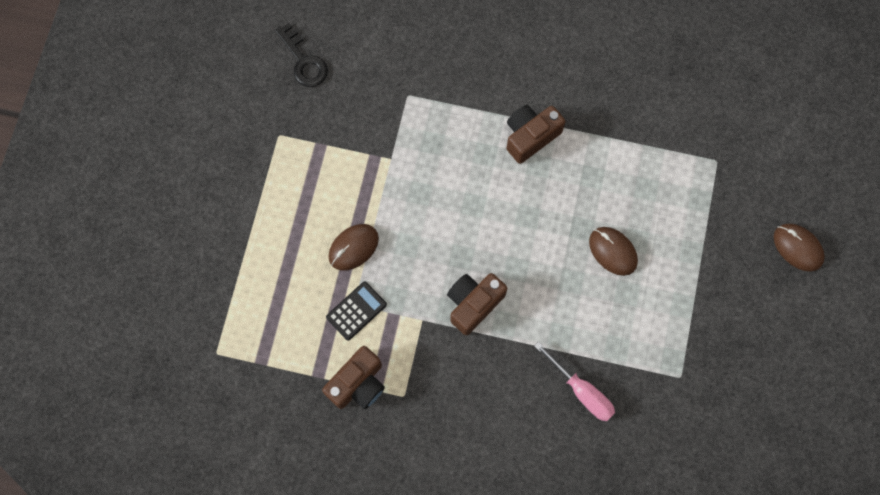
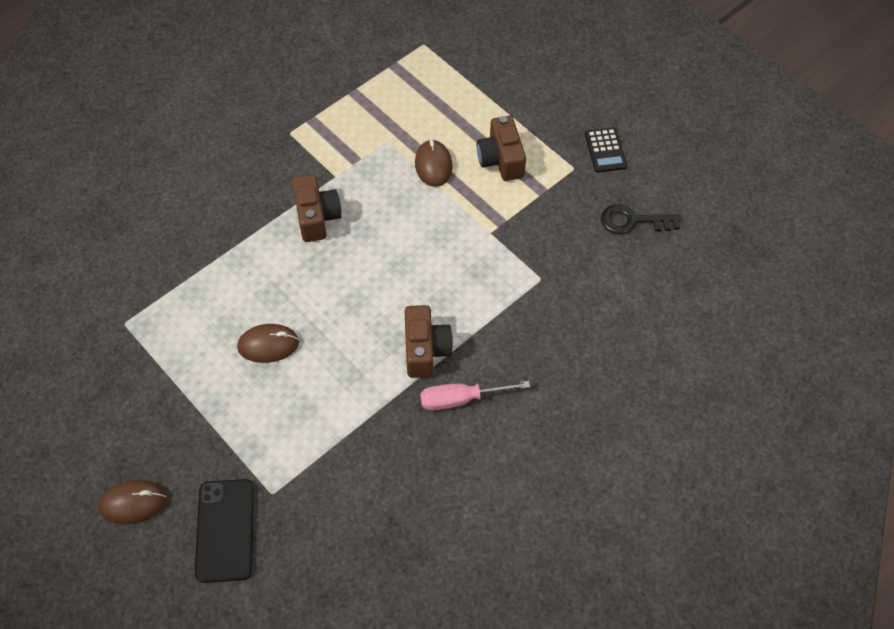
camera: 125 degrees right, 15 degrees down
(356, 311) = (380, 139): black calculator -> black calculator (605, 150)
(358, 384) = (324, 111): brown camera -> brown camera (501, 159)
(581, 391) = (182, 246): pink screwdriver -> pink screwdriver (461, 399)
(764, 171) = (225, 530): none -> black phone

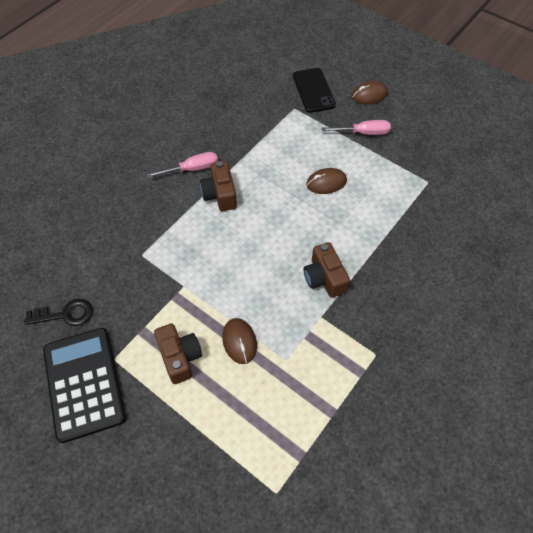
camera: 170 degrees right, 0 degrees up
(178, 424) = (363, 133): none -> pink screwdriver
(605, 150) = (84, 383): black calculator -> black calculator, size x2.17

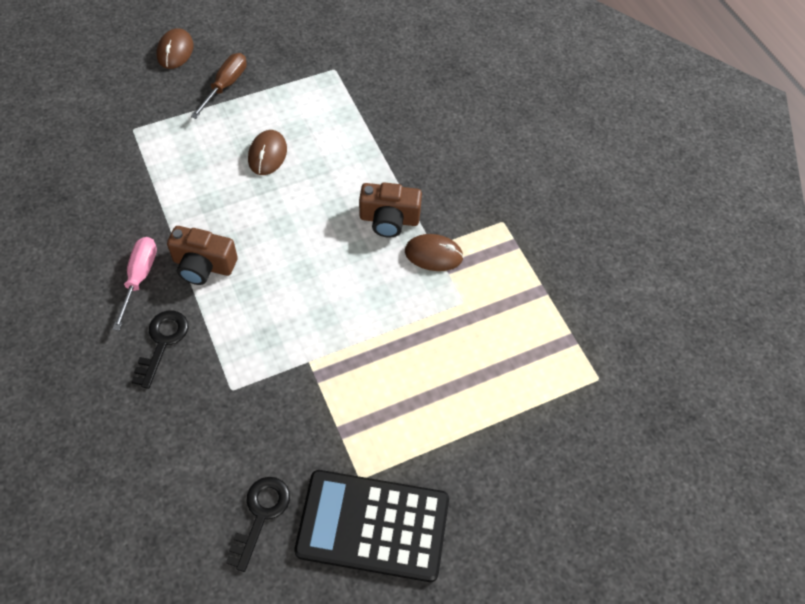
camera: 65 degrees left, 0 degrees up
(155, 203) = (162, 342): none -> black key
(180, 357) = (400, 404): brown camera -> none
(239, 341) = (416, 336): brown mouse -> brown mouse (433, 254)
(313, 90) = (121, 97): black phone -> none
(363, 133) = (225, 86): pink screwdriver -> brown screwdriver

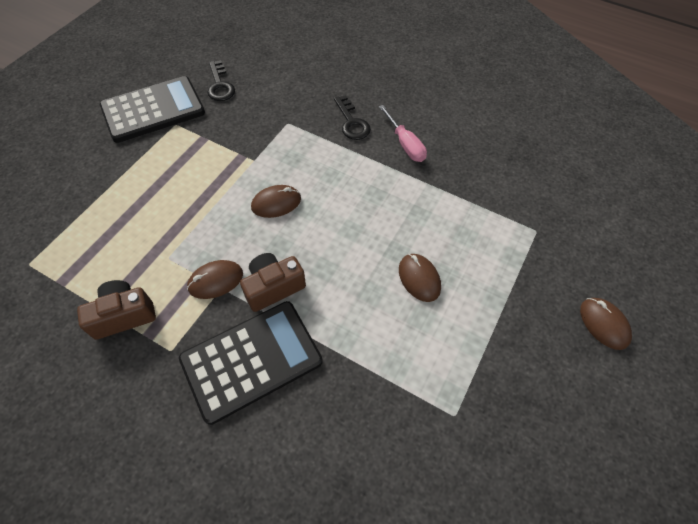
camera: 145 degrees right, 0 degrees up
(203, 265) = (375, 173): brown camera -> brown camera (124, 315)
(225, 86) = (523, 319): brown screwdriver -> none
(325, 295) = (276, 203): none -> brown mouse
(445, 178) = (251, 360): none -> black calculator

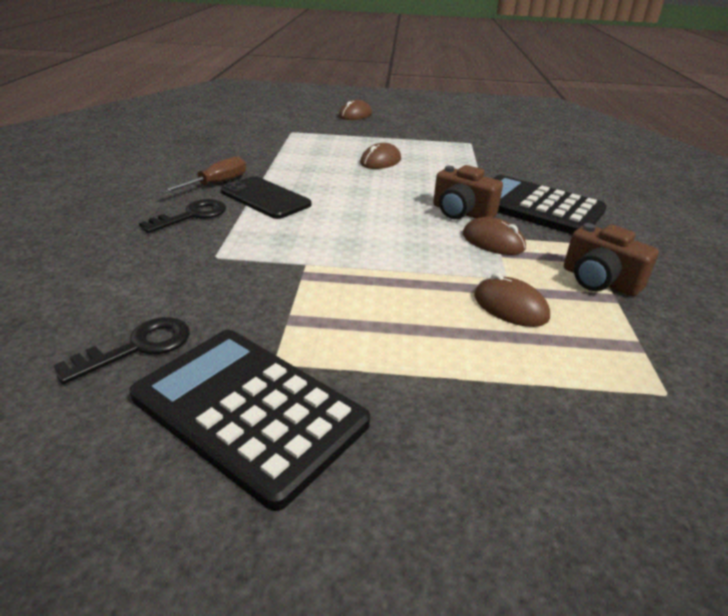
camera: 115 degrees left, 25 degrees down
(276, 203) = (362, 233): brown mouse -> brown mouse (510, 307)
(364, 166) = (265, 198): none -> black phone
(405, 144) = (216, 184): pink screwdriver -> brown screwdriver

